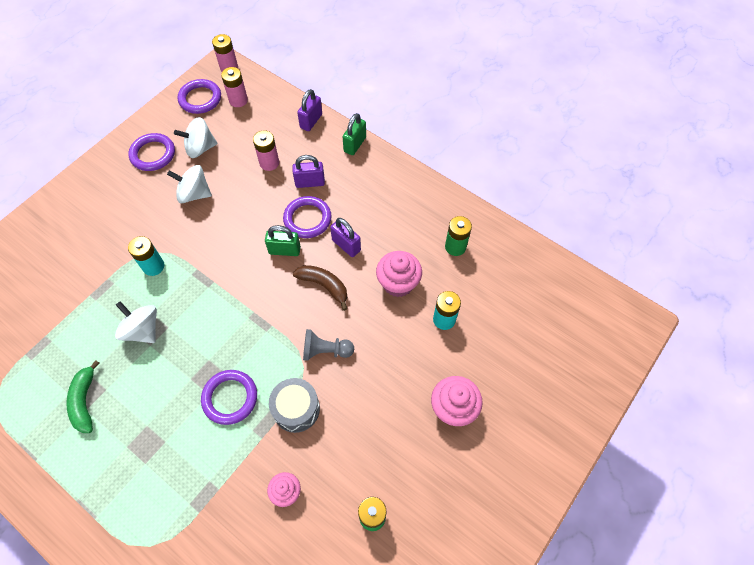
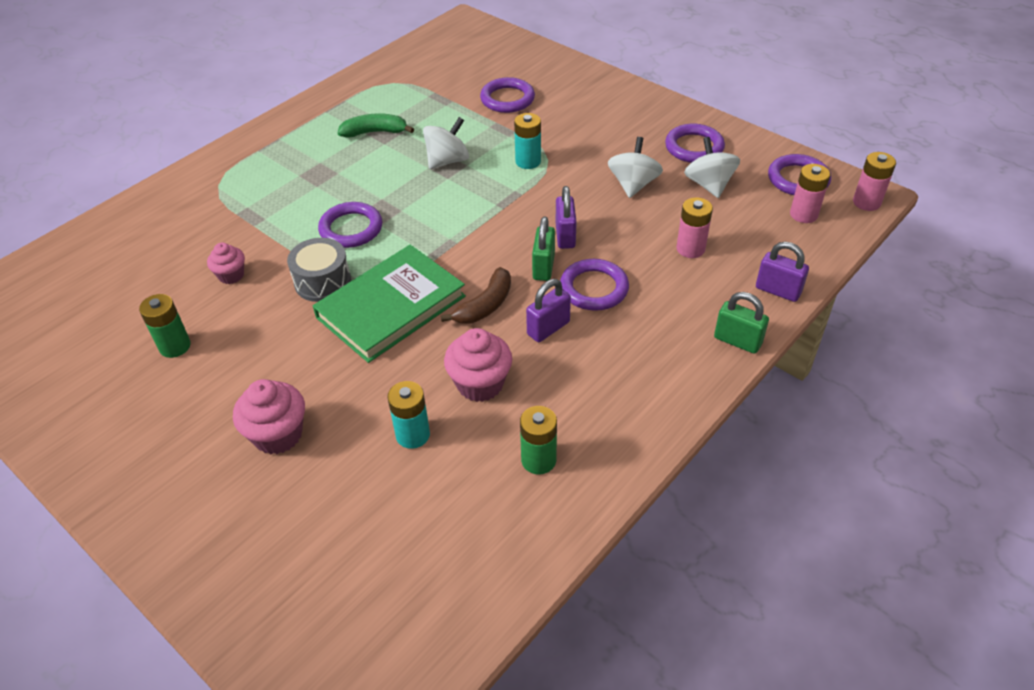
camera: 95 degrees right, 15 degrees down
(53, 288) = (507, 99): none -> purple ring
(310, 182) = (658, 290): purple padlock -> purple padlock (565, 236)
(325, 351) = (391, 307): grey pawn -> green book

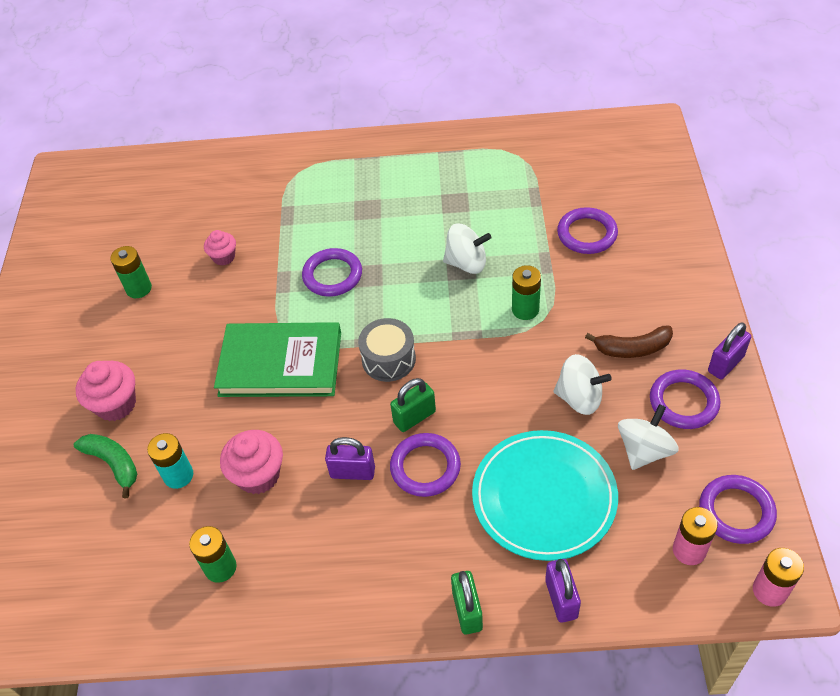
camera: 50 degrees right, 5 degrees up
(322, 281) = (266, 307): grey drum -> grey drum (388, 359)
(375, 132) = (448, 197): green banana -> green banana (113, 464)
(485, 305) = (337, 415): brown banana -> brown banana (632, 348)
(528, 161) = (525, 309): turquoise battery -> green battery
(565, 236) = (464, 402): purple padlock -> purple padlock (725, 364)
(633, 185) = (579, 398): white spinning top -> white spinning top turned 45 degrees clockwise
(690, 249) = (544, 497): pink battery -> turquoise plate

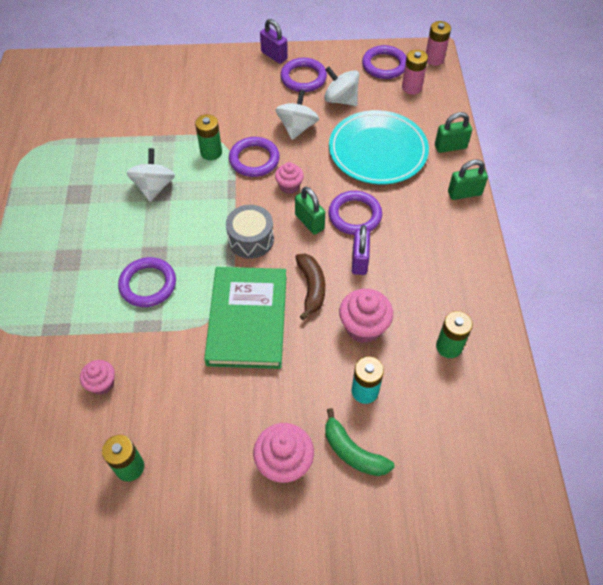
camera: 95 degrees left, 5 degrees up
(113, 464) = (353, 452): green banana -> green banana turned 90 degrees counterclockwise
(473, 393) = (289, 186): none -> pink cupcake
(561, 599) = (450, 147): purple padlock -> green padlock
(587, 234) = (139, 112): purple ring -> purple ring (254, 159)
(632, 348) = (256, 97): brown banana -> brown banana (311, 288)

